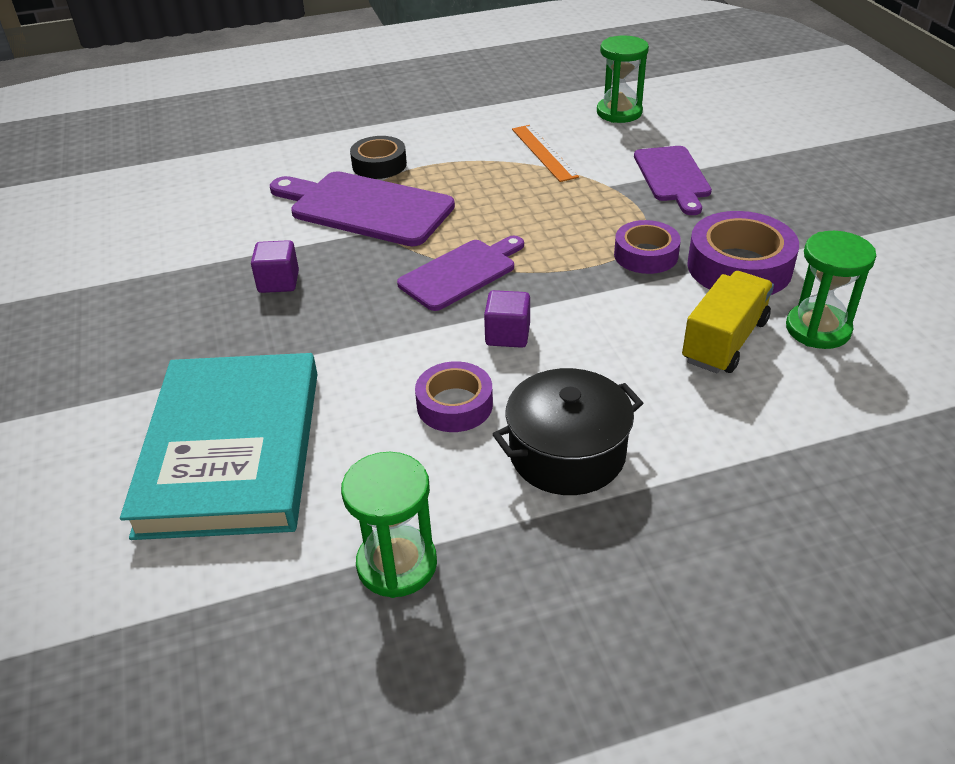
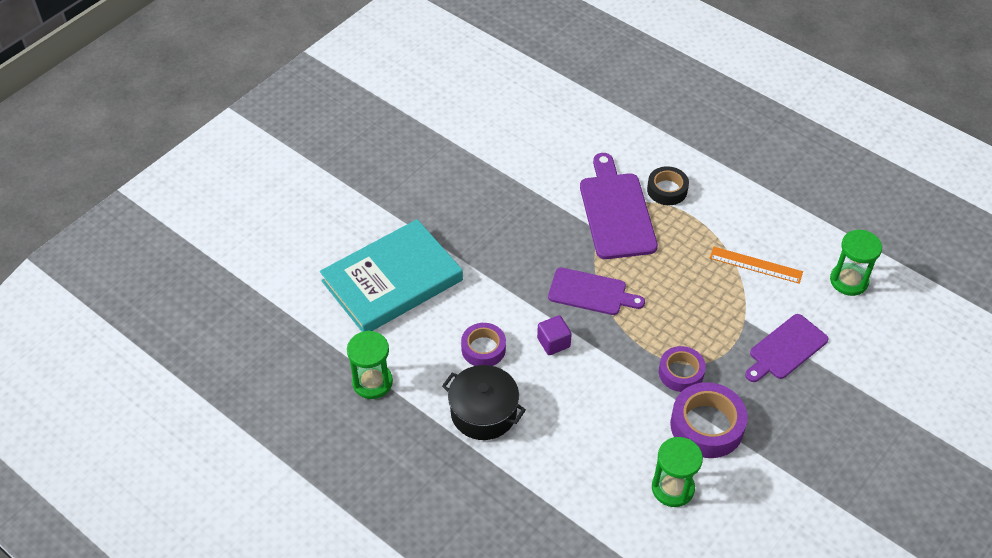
camera: 55 degrees right, 10 degrees up
(278, 282) = (519, 217): purple cube -> none
(544, 152) = (756, 265): orange ruler -> orange ruler turned 75 degrees clockwise
(724, 341) = (625, 445): yellow truck -> none

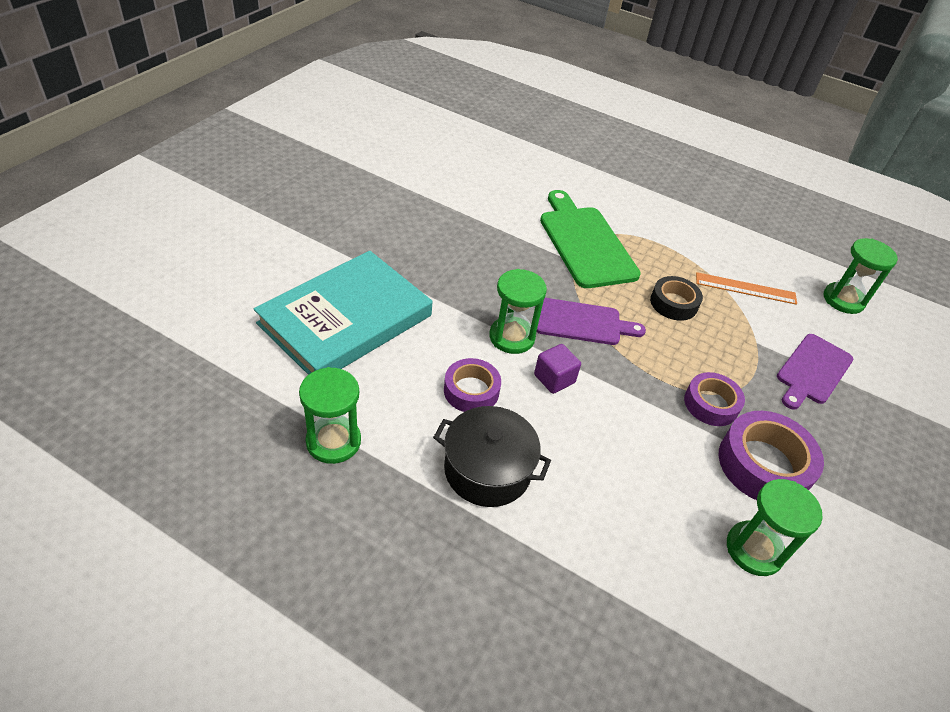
camera: 15 degrees left, 5 degrees down
(526, 303) = (512, 337): none -> green hourglass
(616, 212) = (585, 243): purple cutting board -> green cutting board
(667, 190) = (630, 222): black tape -> black tape (673, 303)

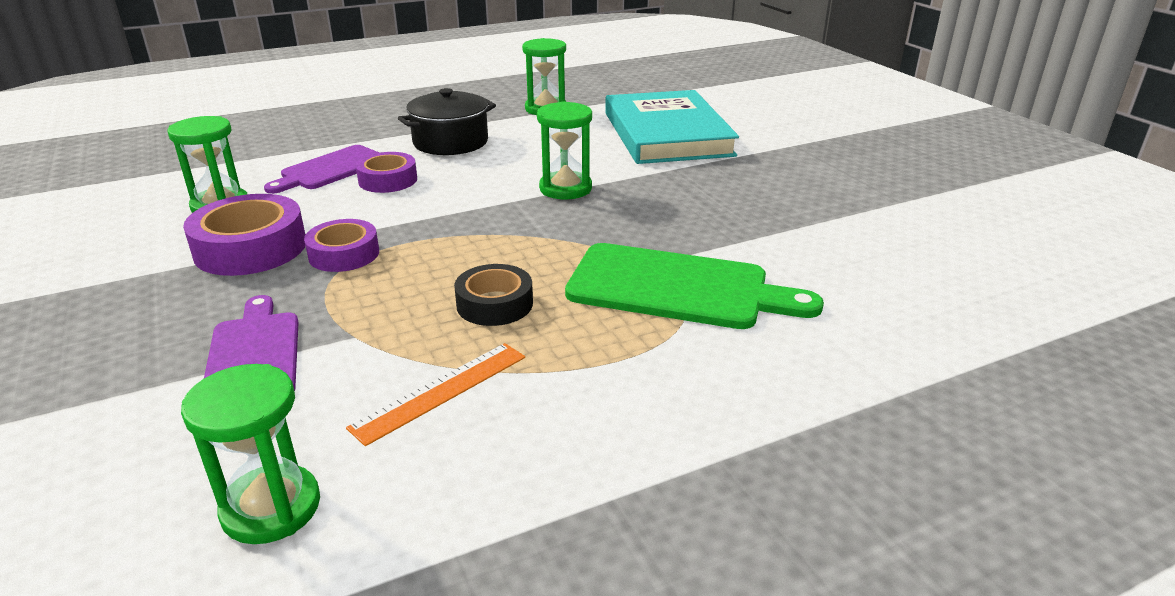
camera: 130 degrees right, 15 degrees down
(471, 391) = (528, 156): purple tape -> purple tape (388, 180)
(554, 379) = (491, 190): purple cube -> none
(582, 322) = (540, 229): purple cutting board -> purple cutting board (331, 169)

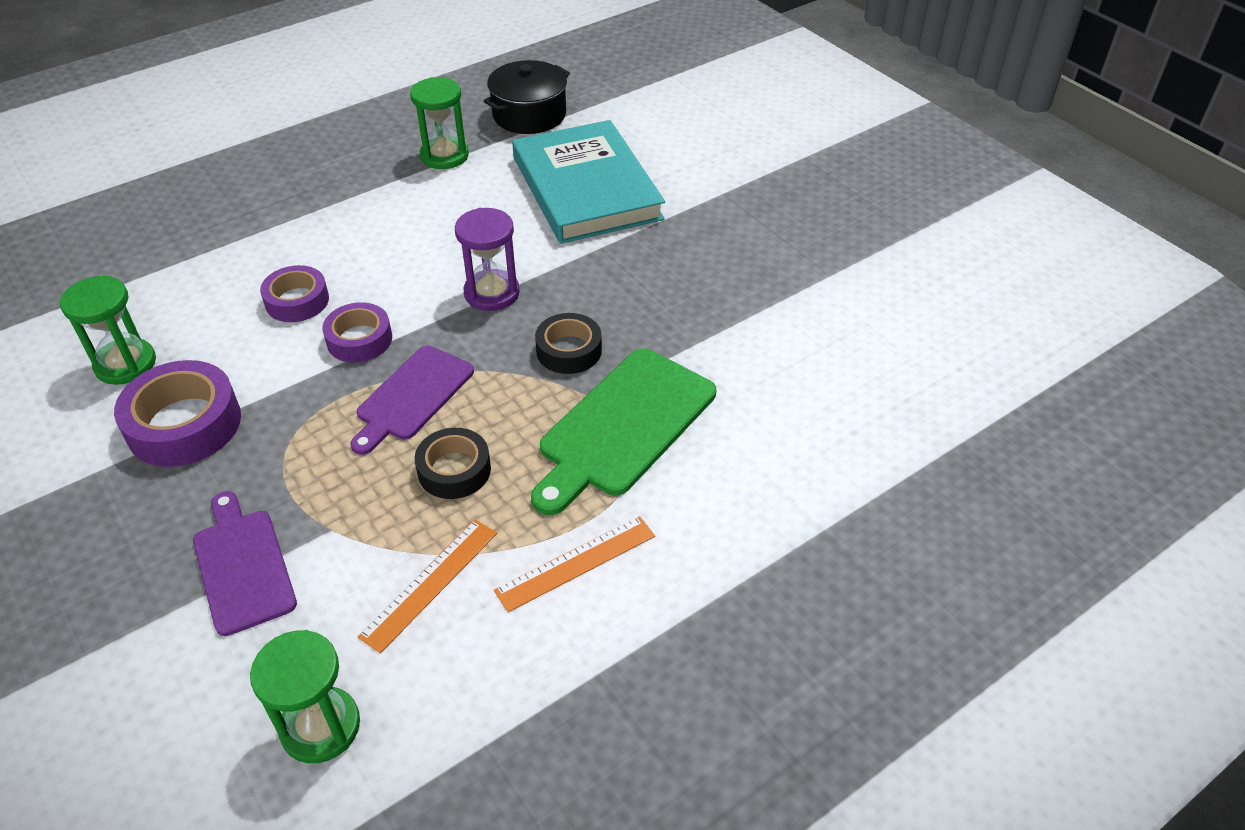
camera: 10 degrees left, 15 degrees up
(331, 169) = (227, 290): purple cutting board -> purple cutting board (412, 396)
(344, 254) = (285, 421): purple tape -> purple tape (359, 339)
(450, 142) = (349, 228): black pot -> black pot (529, 115)
(565, 188) = (492, 293): green hourglass -> purple hourglass
(606, 392) = (576, 563): none -> orange ruler
(631, 231) = (569, 350): none -> black tape
(677, 288) = (623, 426): green cutting board -> green cutting board turned 120 degrees clockwise

